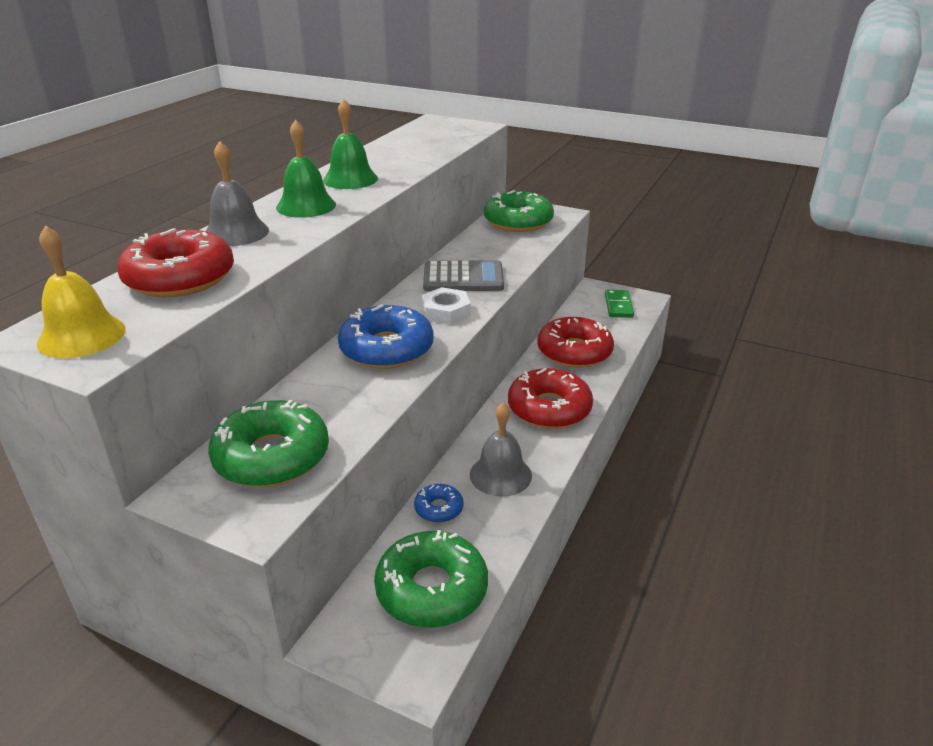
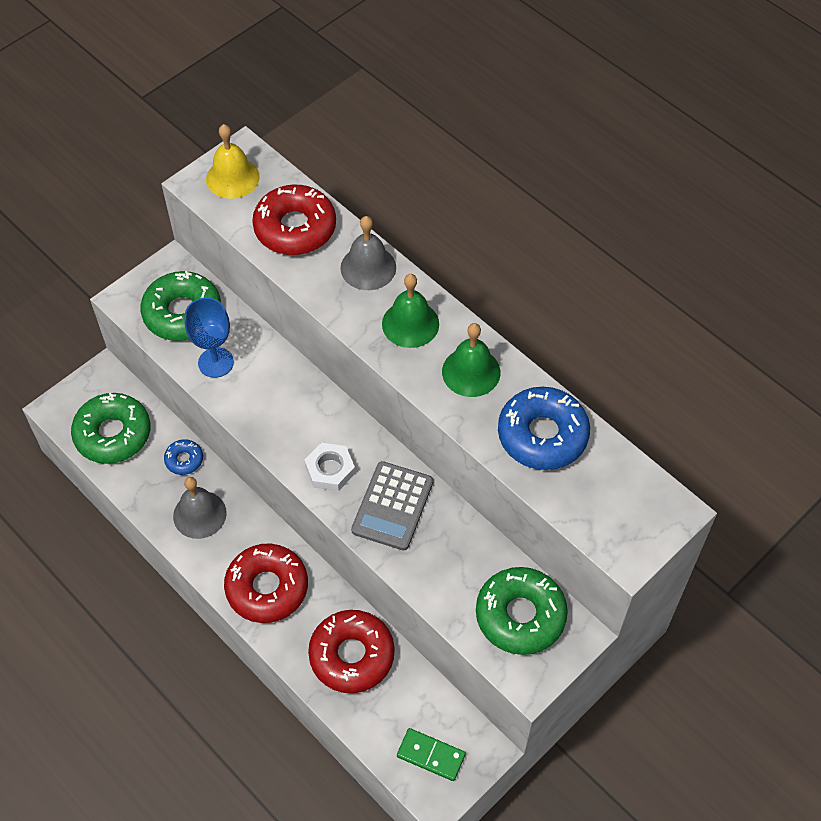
camera: 110 degrees right, 25 degrees up
(344, 409) = (216, 362): none -> blue goblet
(386, 349) = (286, 408): blue donut -> blue donut (542, 435)

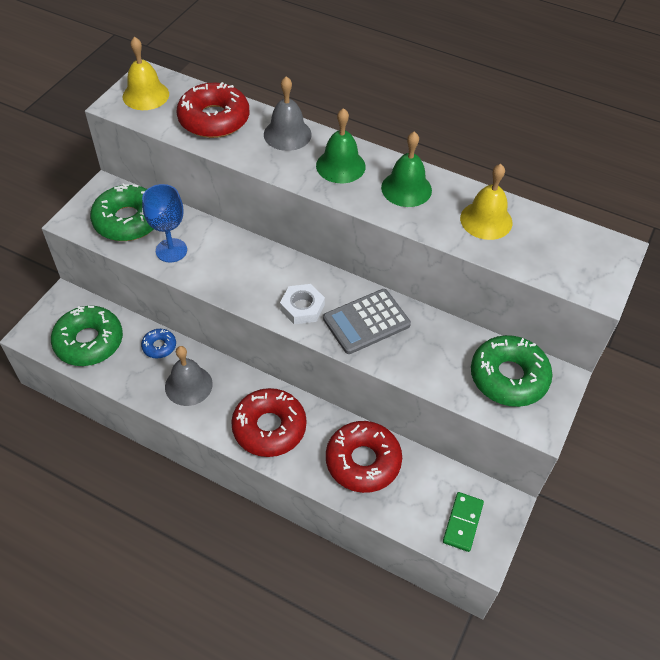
camera: 20 degrees left, 5 degrees down
(392, 506) = (366, 322): grey calculator -> grey calculator turned 60 degrees clockwise
(431, 755) = (463, 522): green domino -> green domino turned 75 degrees counterclockwise
(542, 435) = (486, 220): blue donut -> yellow bell

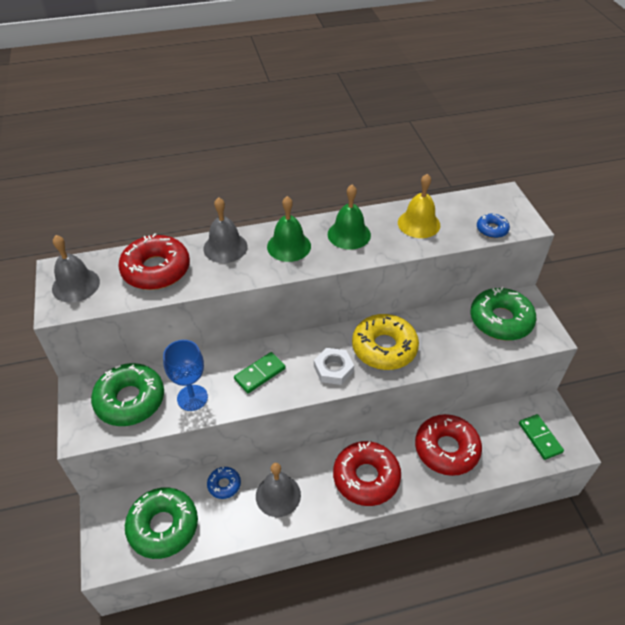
camera: 40 degrees left, 5 degrees down
(145, 95) = (76, 285): yellow bell -> grey bell
(240, 268) = (260, 374): none -> green domino
(366, 322) = (384, 348): grey calculator -> yellow donut
(555, 272) = (492, 229): none -> blue donut

